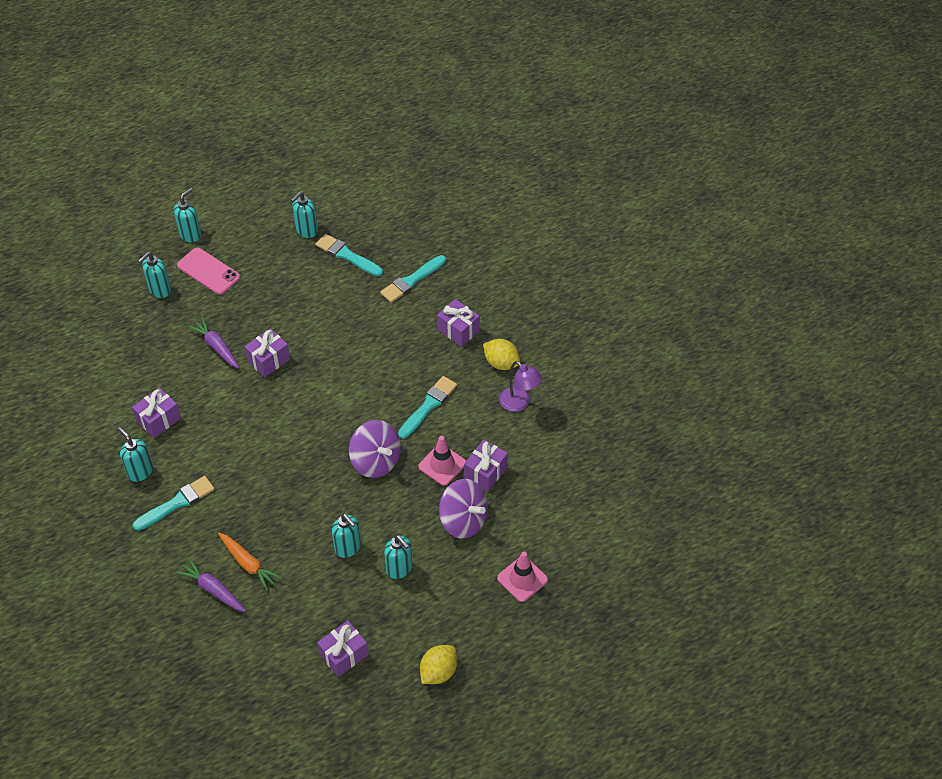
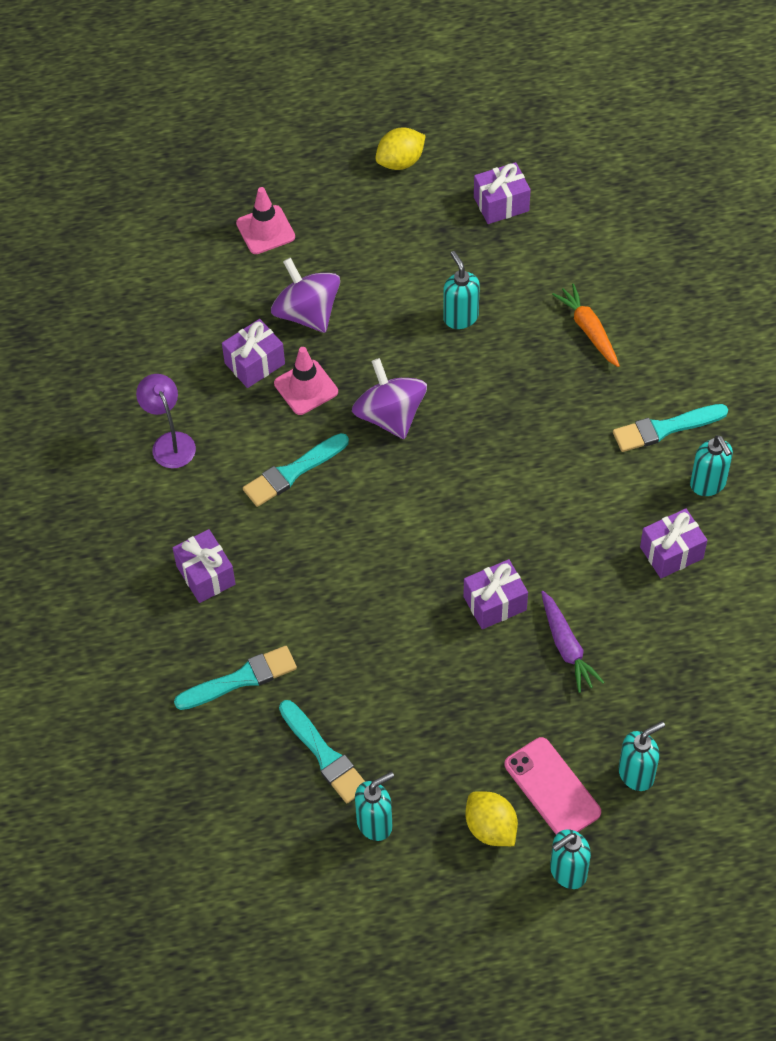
camera: 160 degrees left, 5 degrees up
(213, 590) = (638, 311): purple carrot -> none
(399, 569) = (406, 278): turquoise soap dispenser -> none
(501, 363) = (167, 507): yellow lemon -> yellow lemon (491, 828)

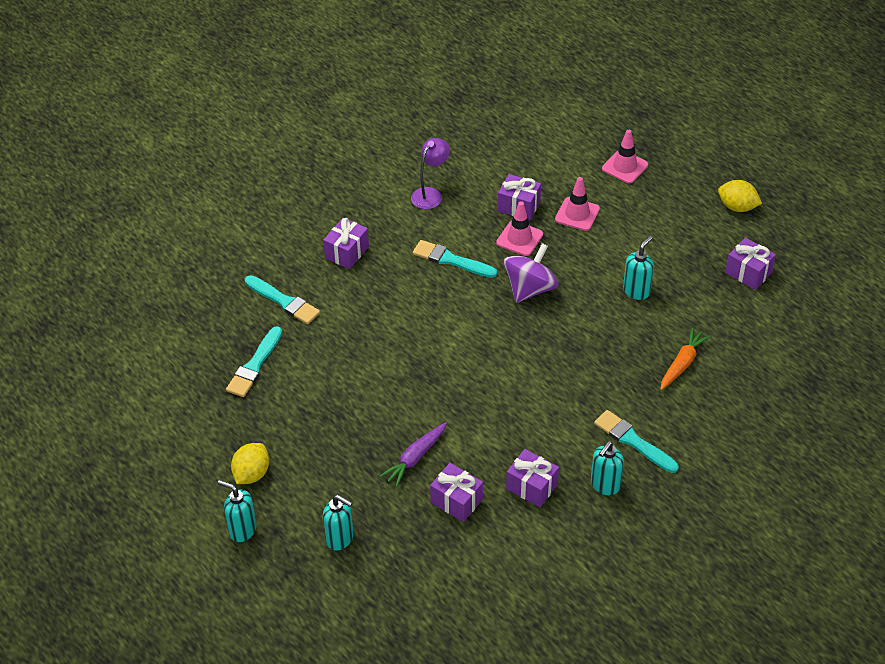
camera: 60 degrees right, 10 degrees down
(307, 313) = (577, 214): purple spinning top -> pink traffic cone
(375, 823) = (220, 412): turquoise soap dispenser -> none
(495, 603) = (423, 404): purple gift -> purple gift (456, 501)
(552, 788) = (301, 495): pink phone -> none

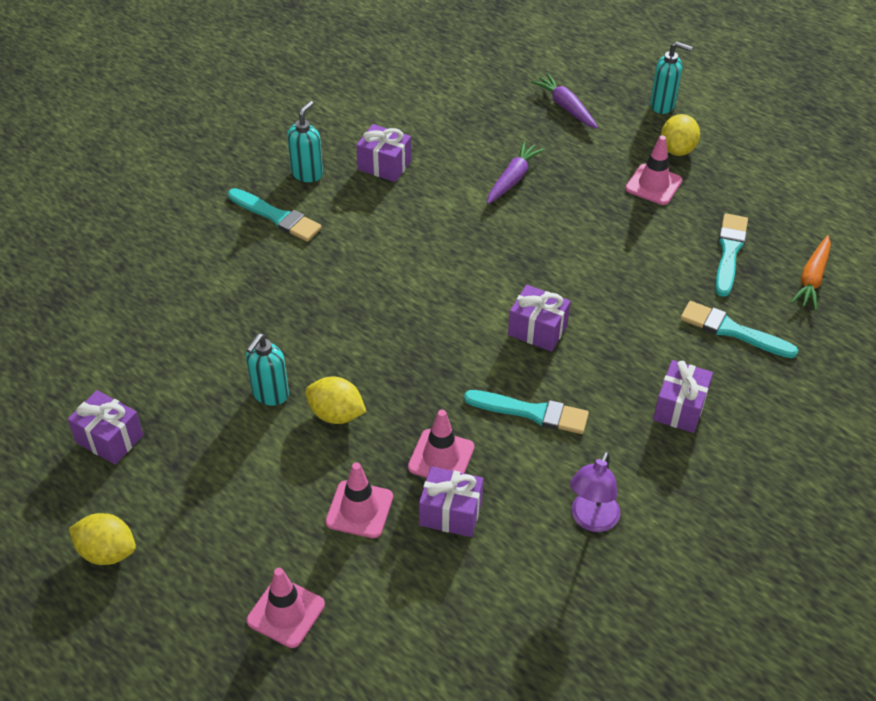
camera: 170 degrees right, 0 degrees up
(290, 437) = (653, 185): none -> pink traffic cone
(340, 538) = (566, 107): turquoise soap dispenser -> purple carrot
(456, 501) = (460, 146): purple gift -> purple gift (537, 330)
(530, 289) = (415, 382): purple spinning top -> none
(589, 273) = (336, 414): none -> yellow lemon
(682, 364) = (214, 305): orange carrot -> orange carrot (812, 278)

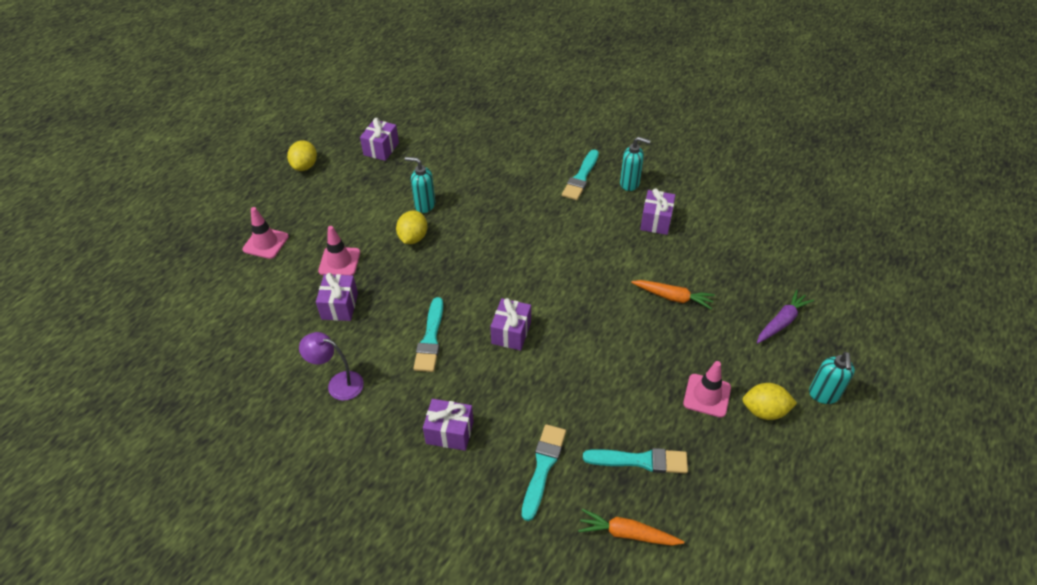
camera: 80 degrees right, 0 degrees up
(441, 457) = (384, 294): pink traffic cone -> none
(512, 179) = (672, 297): purple carrot -> orange carrot

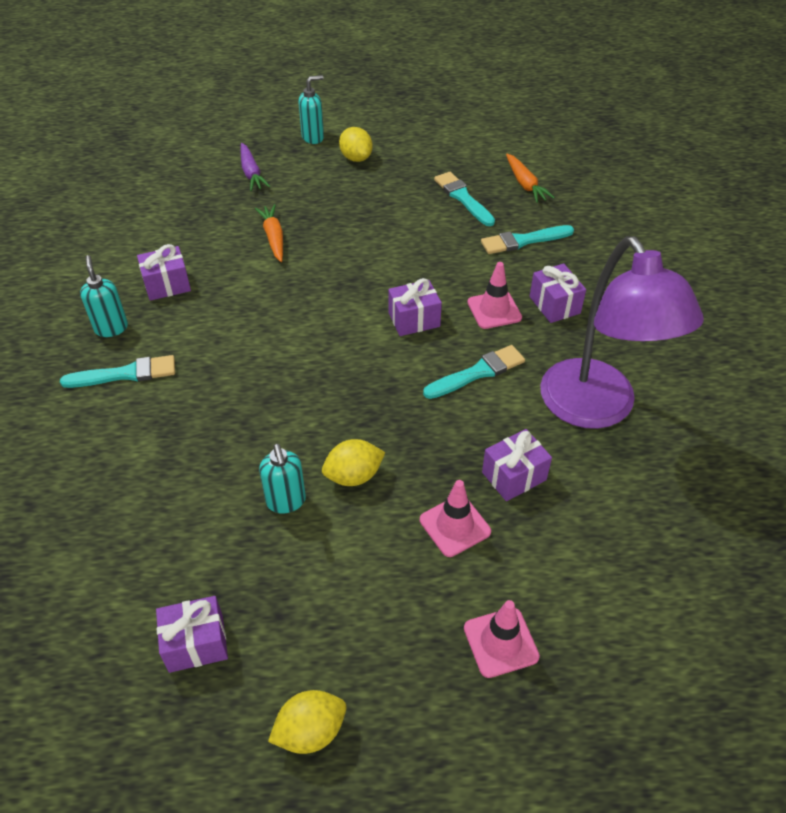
camera: 125 degrees left, 0 degrees up
(338, 384) = (596, 409): purple lamp -> purple lamp, size x2.23
(707, 395) = (369, 187): pink traffic cone -> pink traffic cone (494, 310)
(781, 322) = (251, 173): purple carrot -> purple carrot turned 120 degrees counterclockwise

